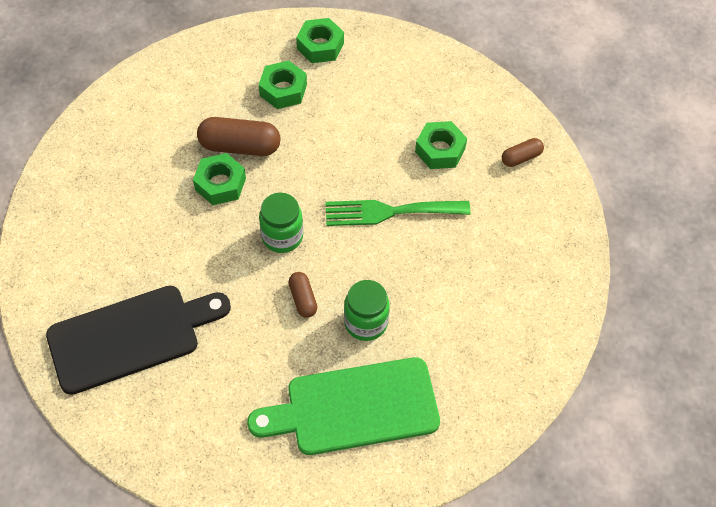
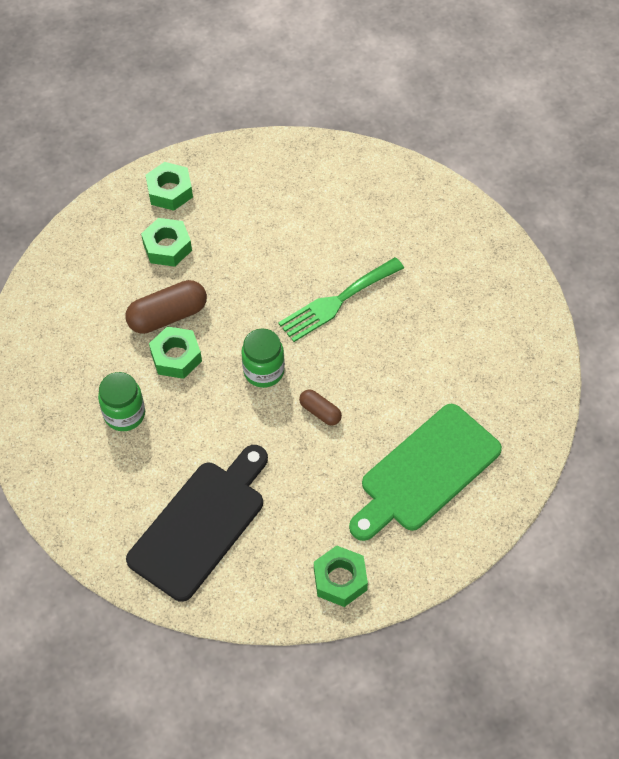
camera: 30 degrees left, 0 degrees up
(366, 322) = (385, 401): green jar -> green jar (124, 414)
(440, 150) = (340, 228): green nut -> green nut (340, 579)
(521, 157) = (410, 199): brown capsule -> none

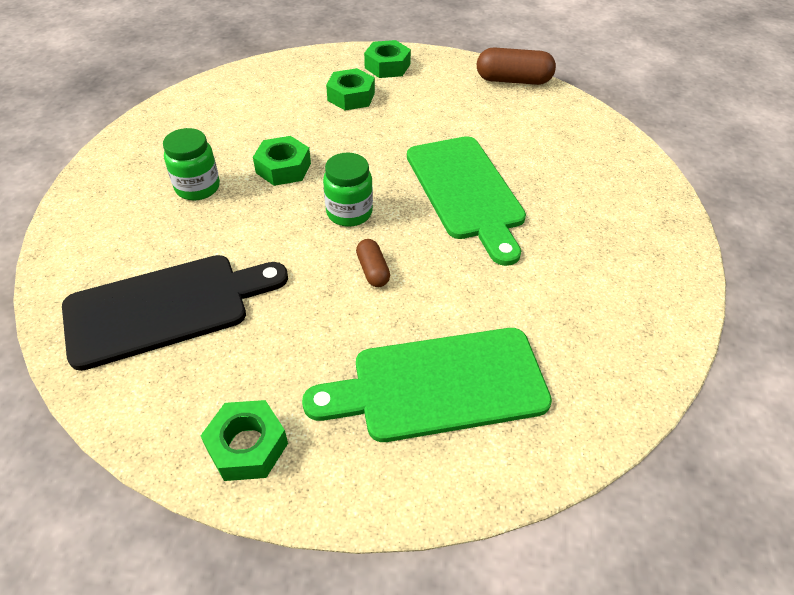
camera: 30 degrees right, 10 degrees down
(168, 316) = (305, 138): brown capsule -> brown capsule (513, 80)
(337, 302) = (466, 192): green fork -> green cutting board

